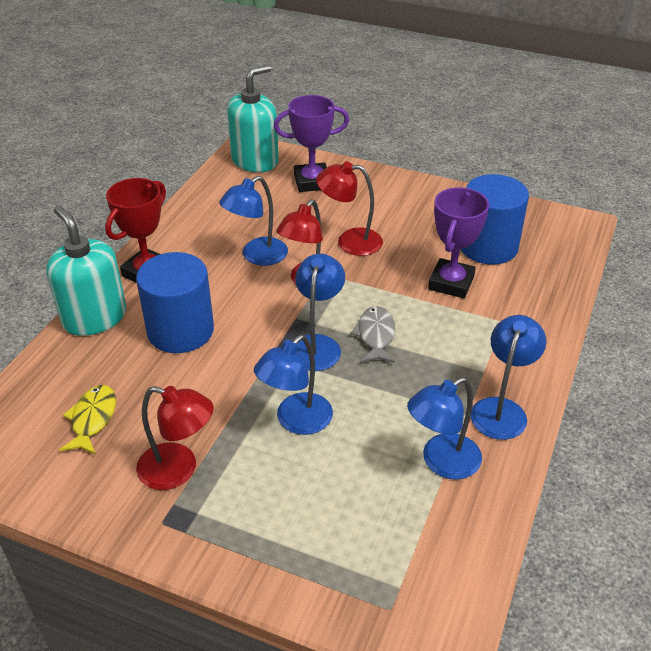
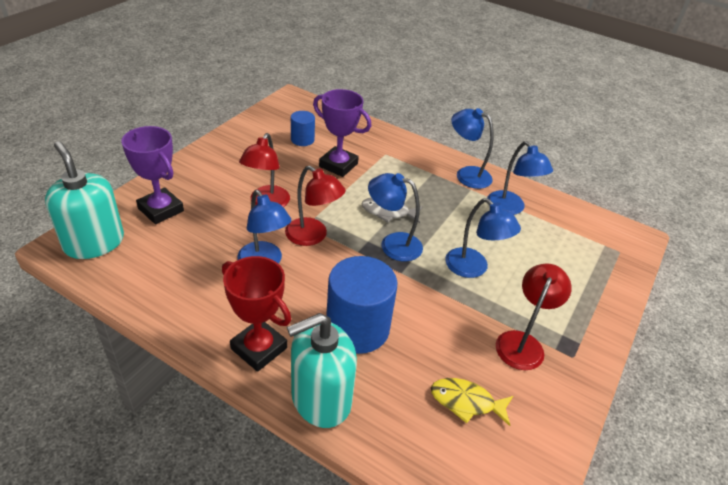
camera: 85 degrees left, 0 degrees up
(312, 182) = (161, 210): purple trophy -> purple trophy turned 45 degrees counterclockwise
(488, 246) = (302, 139): blue cylinder -> blue cylinder, size x0.52

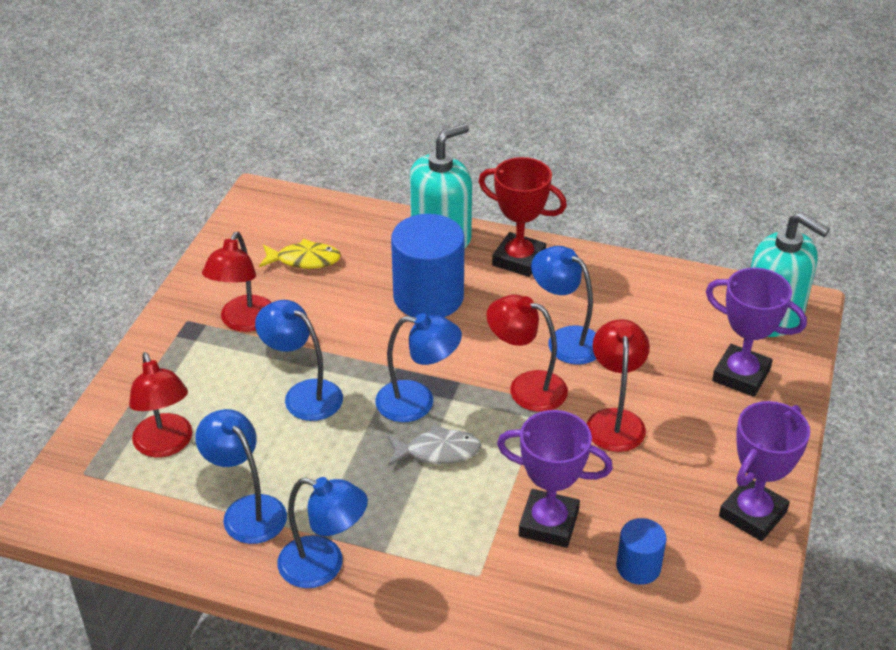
camera: 170 degrees right, 0 degrees up
(225, 145) = (752, 514): none -> purple trophy
(568, 256) = (166, 445): none -> red lamp

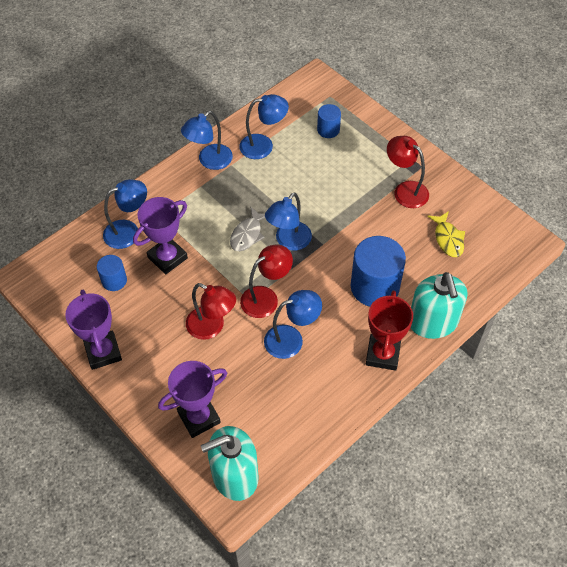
camera: 120 degrees right, 15 degrees up
(166, 445) = (328, 130): red lamp -> blue cylinder
(303, 394) = (328, 195): blue lamp -> blue lamp (128, 231)
(304, 260) = (448, 239): yellow fish -> yellow fish turned 45 degrees counterclockwise
(519, 259) = (382, 354): red trophy -> red trophy turned 45 degrees counterclockwise

